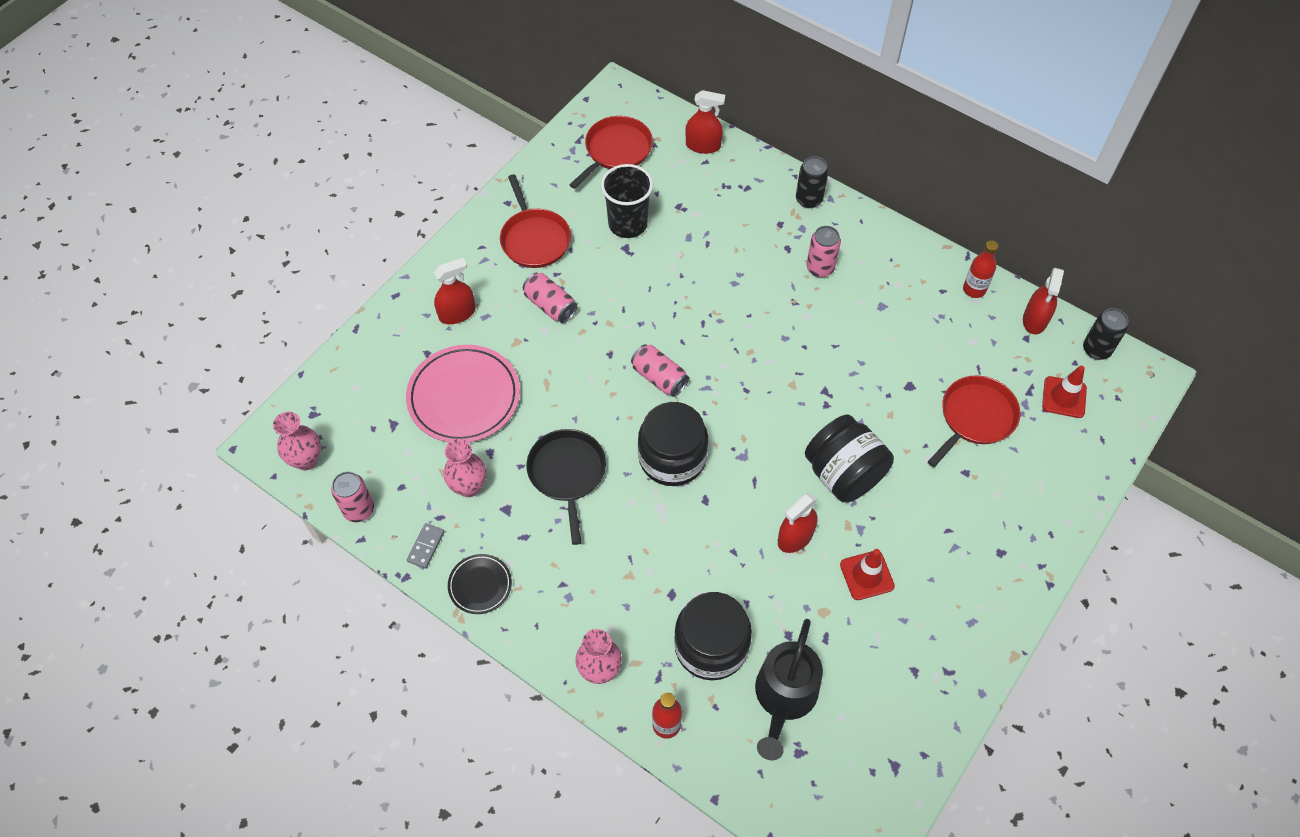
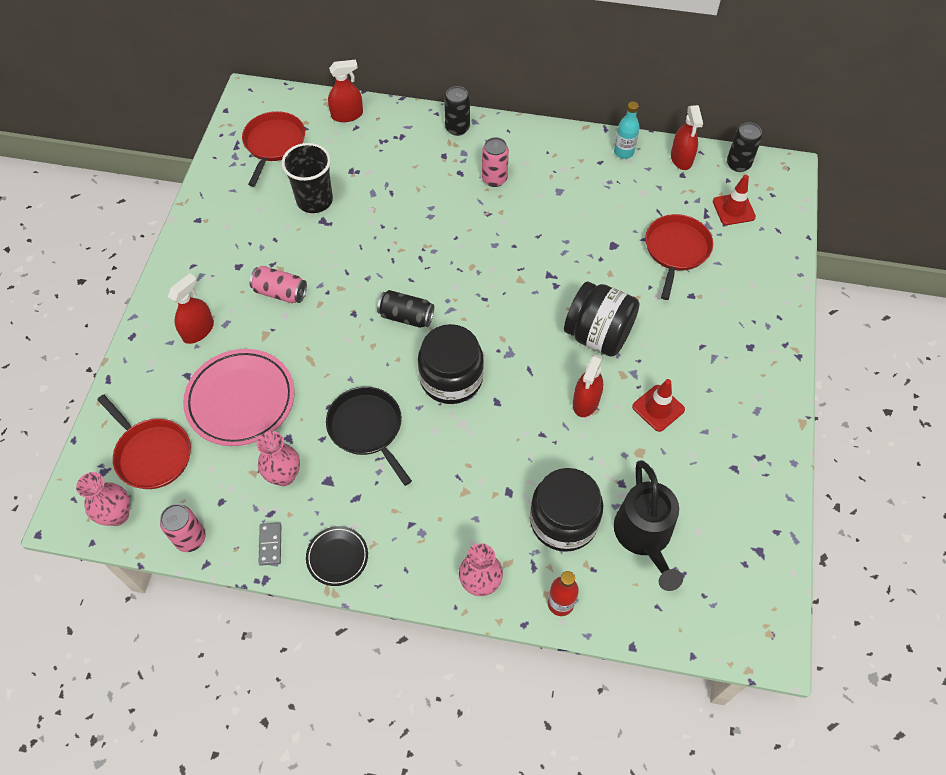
camera: 25 degrees left, 0 degrees up
(534, 239) = (237, 242): red pan -> red pan (151, 454)
(659, 378) = (406, 317): pink can -> black can
(974, 289) = (623, 152): red bottle -> turquoise bottle

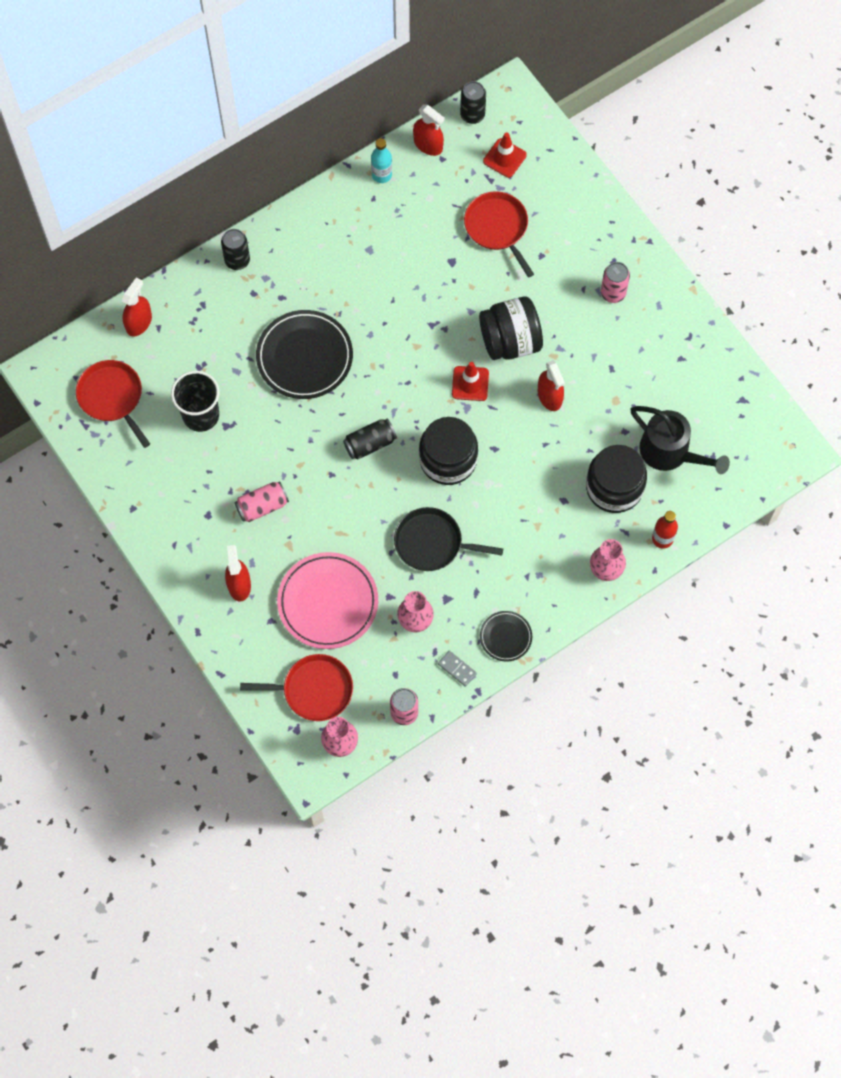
camera: 45 degrees left, 10 degrees up
(430, 222) = (304, 357): none -> black plate
(494, 179) = (312, 280): pink can -> pink can (613, 293)
(658, 408) = (598, 359): red traffic cone -> red traffic cone (470, 383)

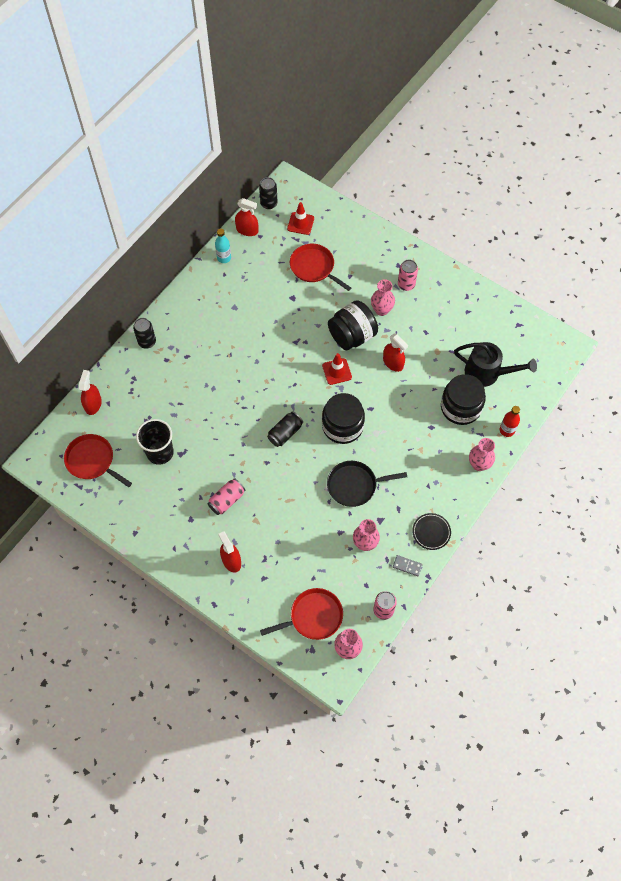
camera: 20 degrees left, 5 degrees down
(304, 357) = (217, 390): black plate -> none
(328, 602) = (299, 551): pink plate -> none
(564, 318) = (381, 310): none -> pink vase

